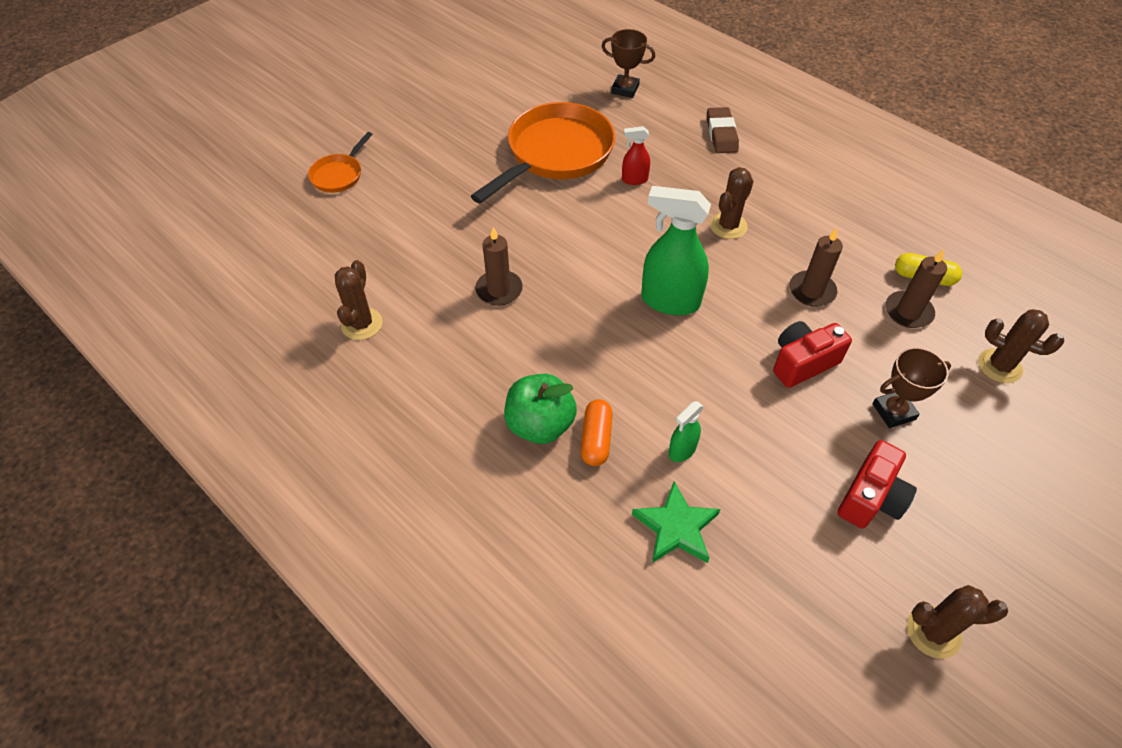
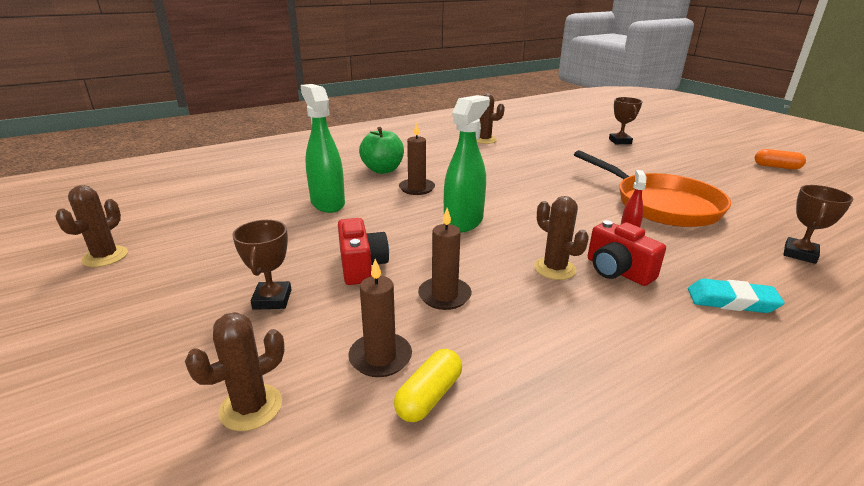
camera: 105 degrees right, 25 degrees down
(339, 175) = (620, 141): orange pan -> brown trophy
(499, 290) = (499, 171): brown candle -> brown candle (417, 188)
(596, 439) = (359, 182): orange capsule -> orange capsule (776, 167)
(676, 527) = (279, 193): green star -> none
(682, 450) = (327, 203): green spray bottle -> green spray bottle, size x2.00
(721, 134) = (731, 301): brown eraser -> turquoise eraser
(871, 498) = (216, 262): red camera -> red camera (617, 271)

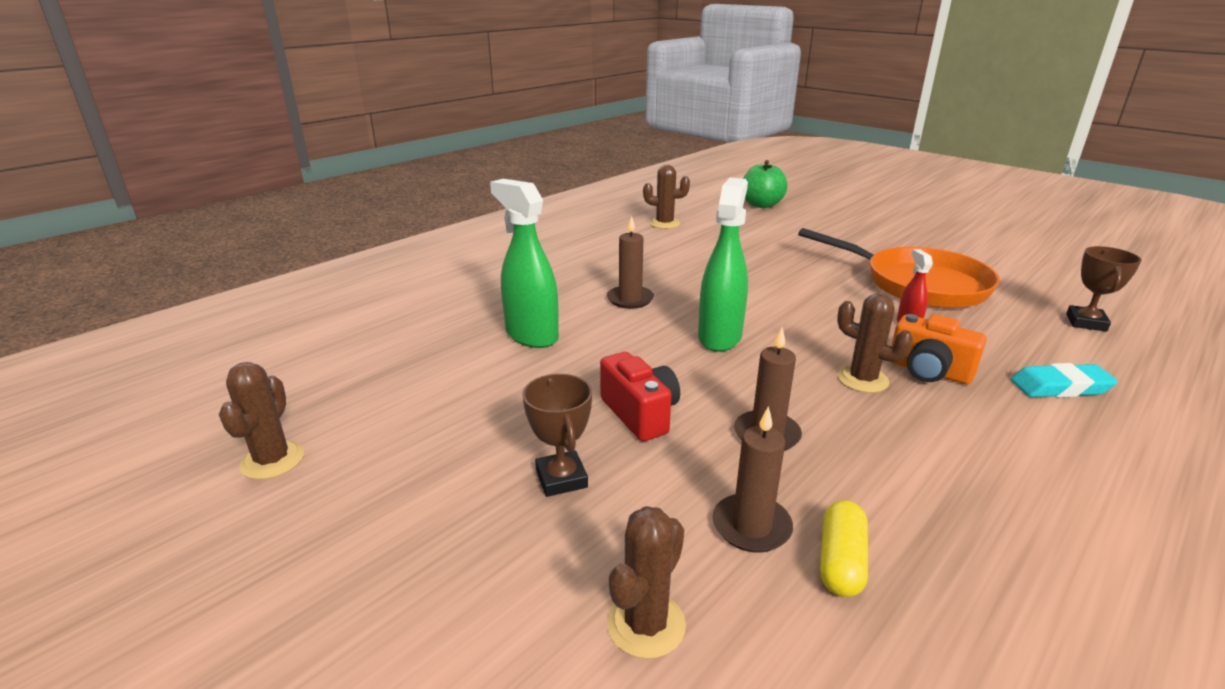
camera: 15 degrees left, 0 degrees up
(382, 170) = (568, 279): green apple -> green apple (761, 205)
(617, 271) = (928, 371): red camera -> orange camera
(620, 141) = (820, 209): brown trophy -> none
(776, 167) = (999, 223): orange capsule -> none

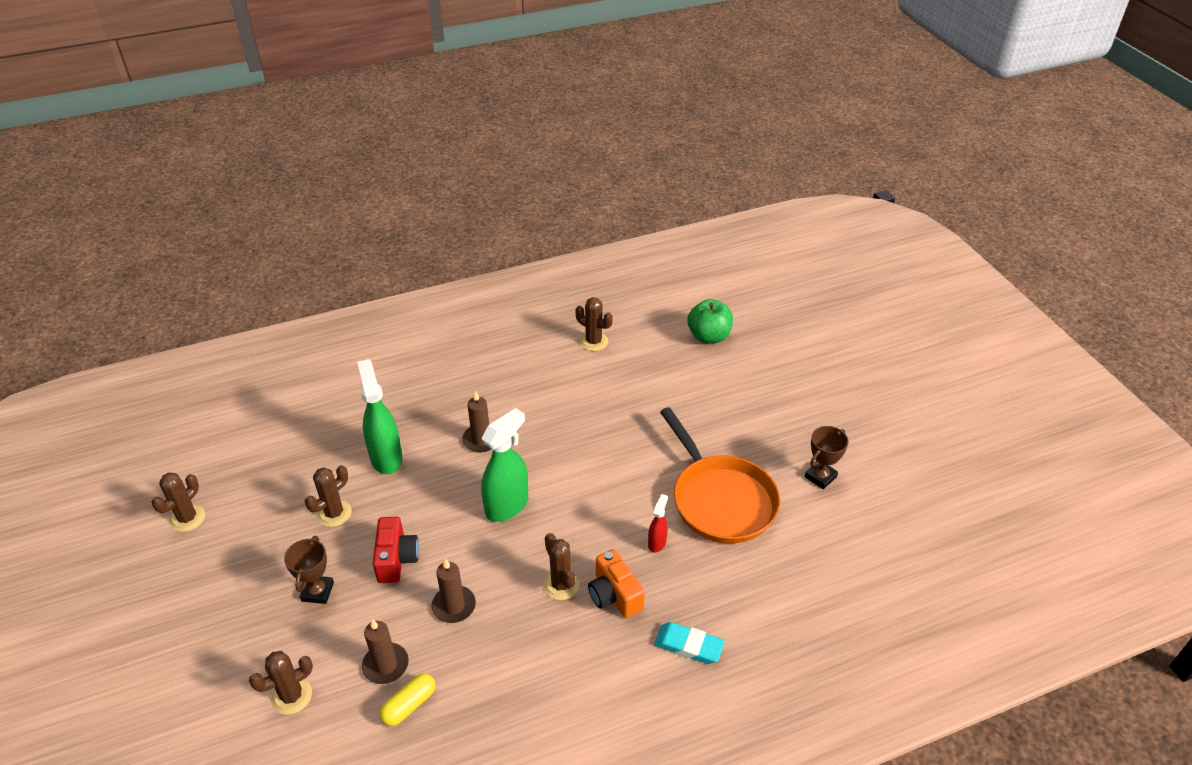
camera: 25 degrees right, 15 degrees up
(509, 396) = (334, 513): none -> brown cactus
(1086, 322) = (801, 594): brown trophy -> brown trophy (820, 477)

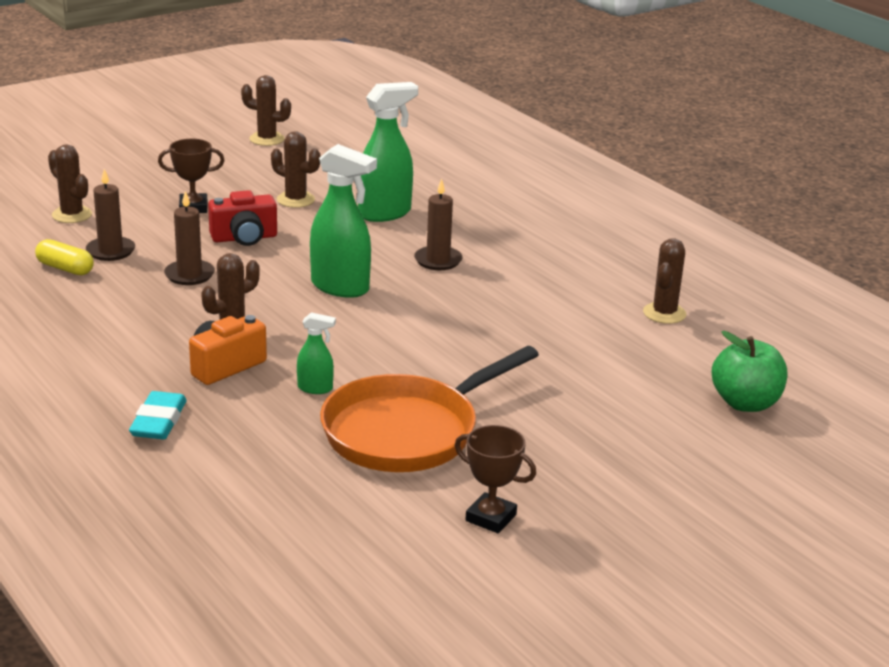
camera: 75 degrees right, 15 degrees down
(657, 542) = (315, 388): red spray bottle -> green spray bottle

